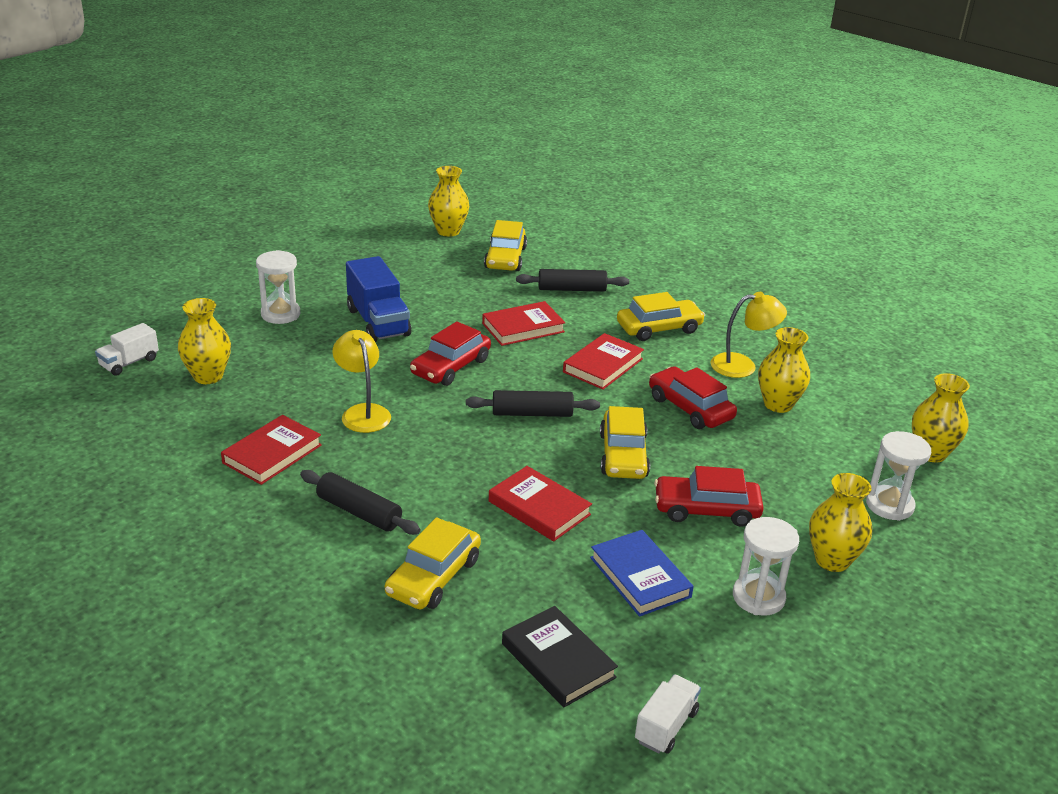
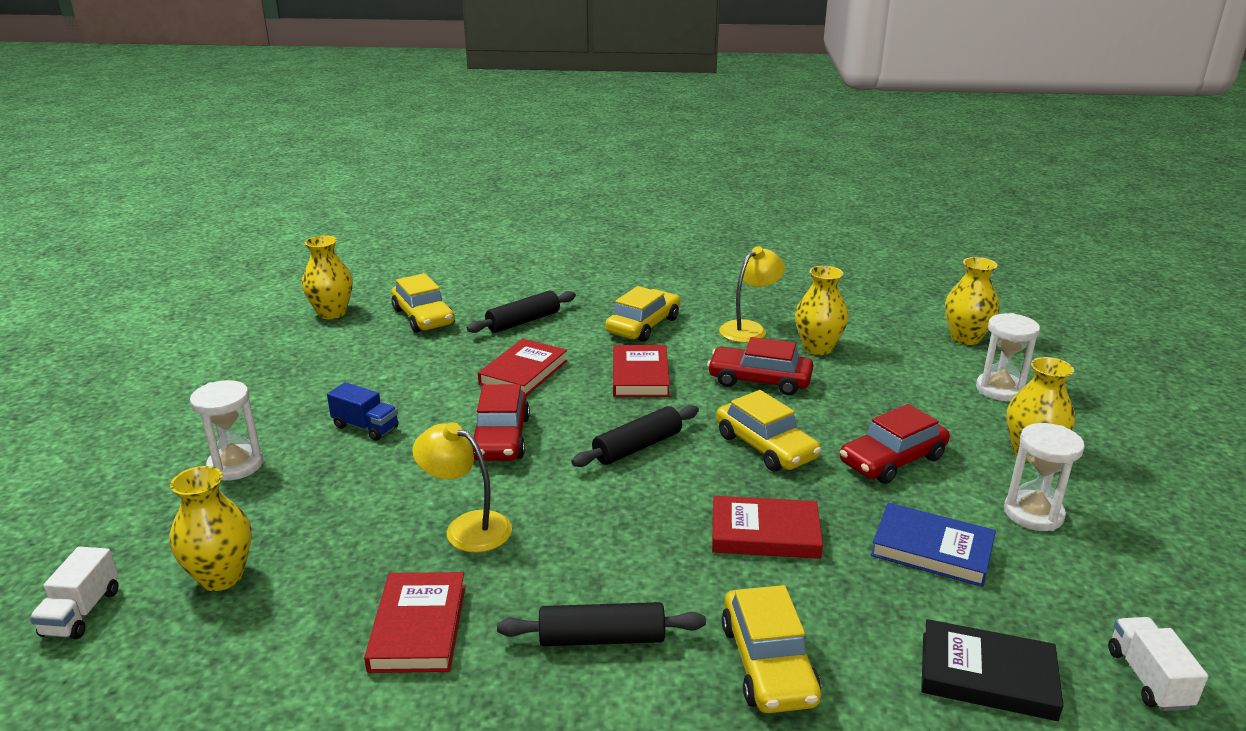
camera: 35 degrees left, 5 degrees down
(378, 322) = (366, 427): blue truck -> blue truck, size x0.58

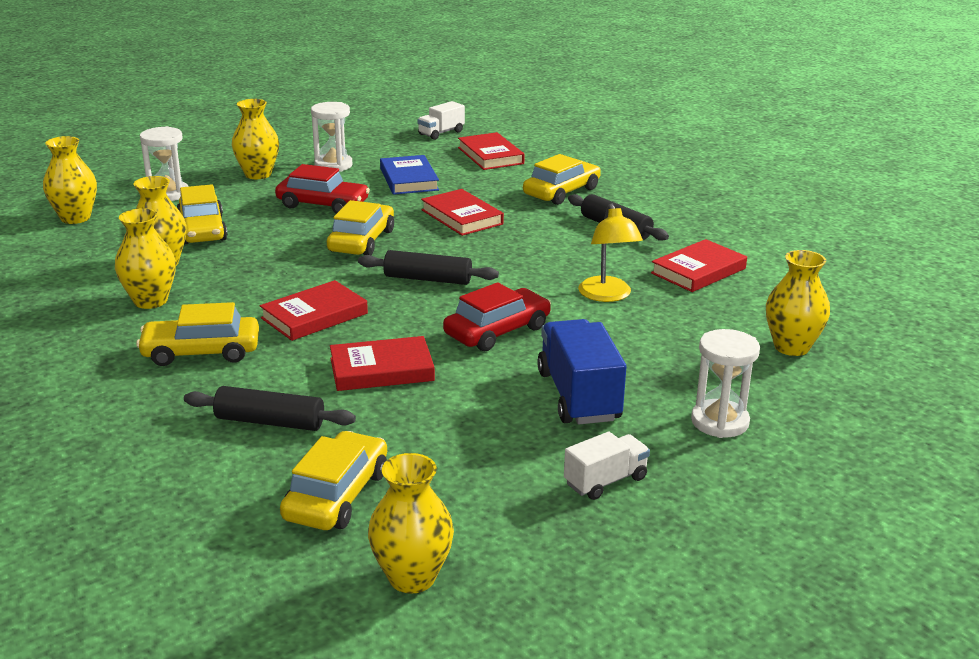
camera: 130 degrees left, 0 degrees up
(81, 612) = (899, 372): white truck -> white truck (605, 481)
(366, 427) = (578, 396): blue truck -> blue truck, size x1.73
(749, 329) = (150, 301): yellow lamp -> yellow vase
(759, 380) = (258, 269): red car -> none
(880, 381) = (202, 230): none -> yellow car
(987, 676) = (490, 156): black book -> red book

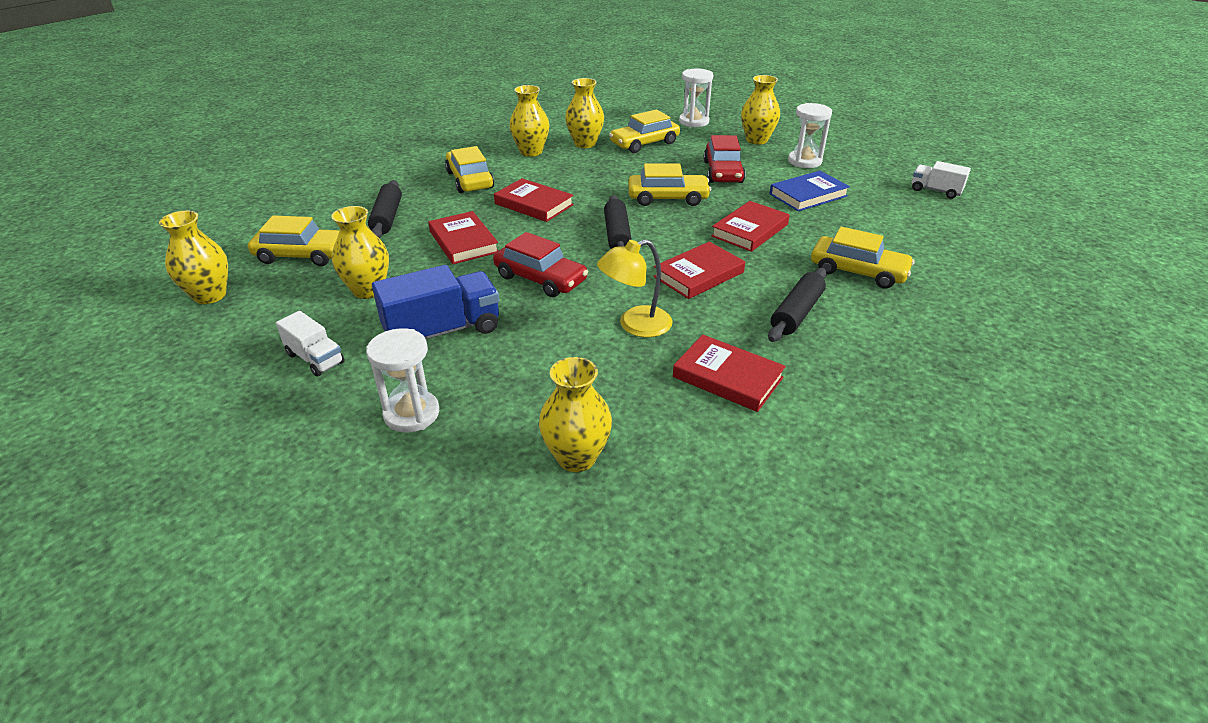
camera: 75 degrees right, 10 degrees up
(75, 218) = (634, 107): yellow vase -> yellow vase (368, 290)
(490, 156) = (908, 222): red book -> red book (699, 274)

